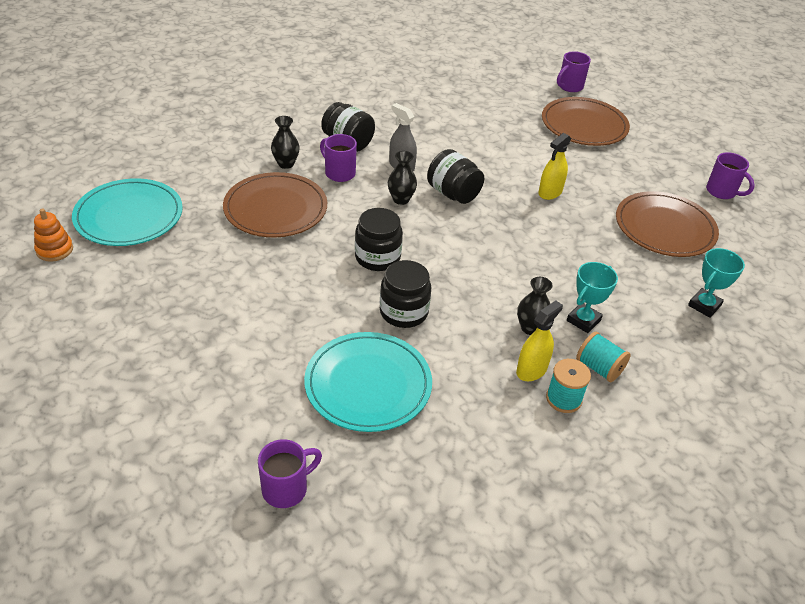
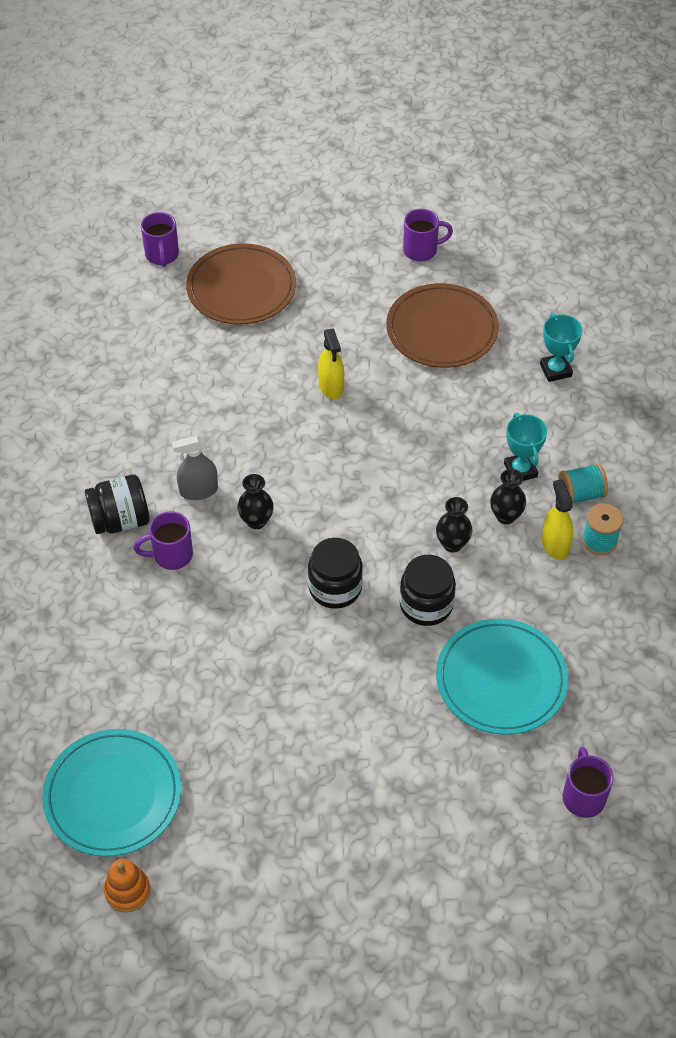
camera: 55 degrees left, 10 degrees up
(275, 209) = (195, 644): brown plate -> none
(286, 164) = (118, 599): black vase -> black vase (452, 544)
(453, 194) = (277, 470): black jar -> none

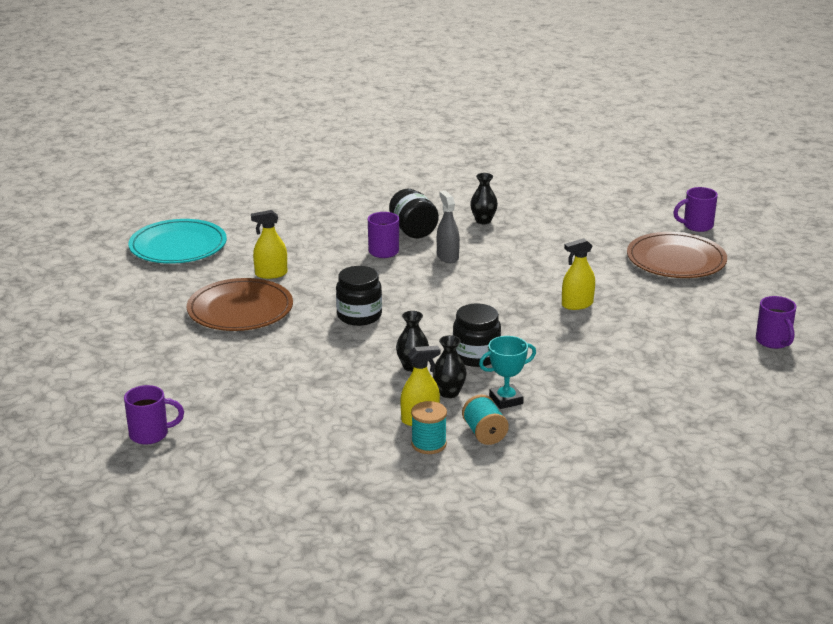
camera: 85 degrees right, 25 degrees down
(127, 891) = (104, 256): orange stacking toy -> none
(215, 679) = (271, 274): none -> yellow spray bottle
(256, 521) = (421, 281): black vase -> black vase (483, 221)
(426, 605) = (345, 356): black jar -> black jar (476, 356)
(442, 329) = (671, 355): brown plate -> brown plate (240, 309)
(501, 679) = (270, 393): turquoise plate -> none
(555, 370) = (643, 419): turquoise trophy -> none

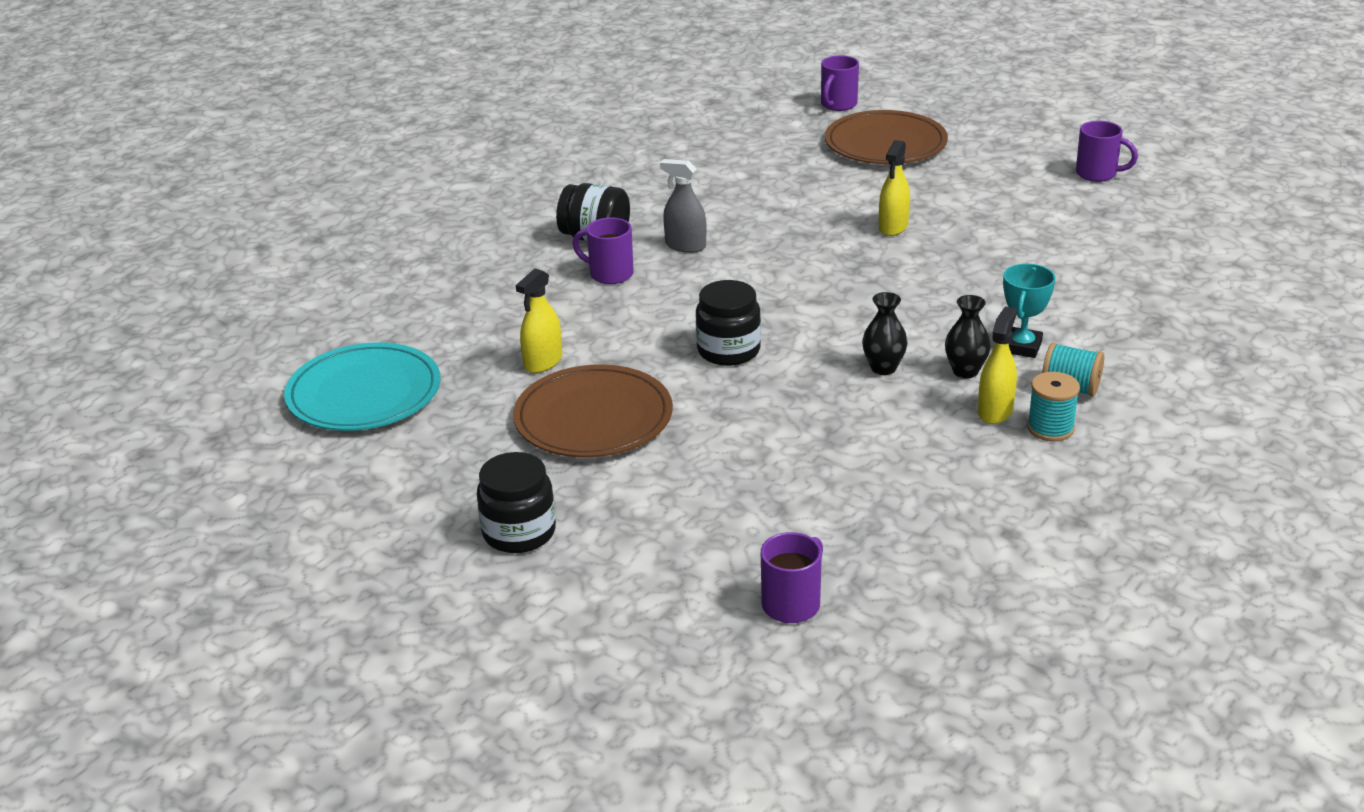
camera: 45 degrees left, 5 degrees up
(476, 356) = (914, 323): black jar -> black jar (519, 532)
(483, 221) = (643, 193): black vase -> none

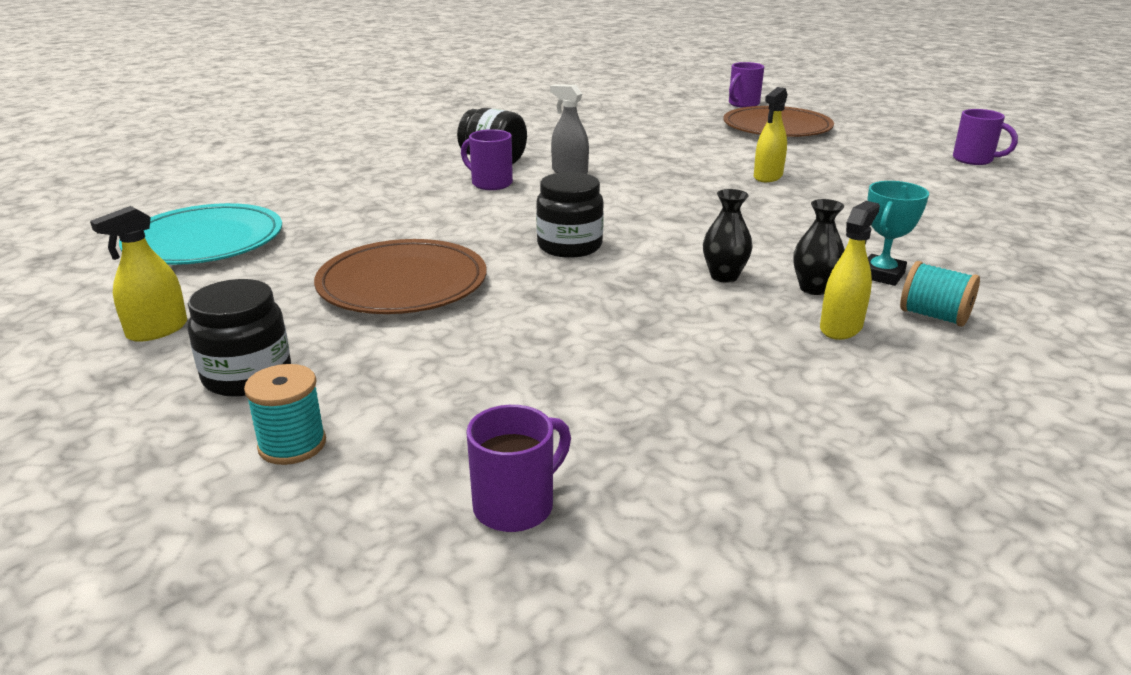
camera: 10 degrees right, 5 degrees down
(543, 362) = (386, 236): yellow spray bottle -> yellow spray bottle (157, 330)
(1050, 428) = (905, 351): turquoise spool -> turquoise spool (292, 445)

